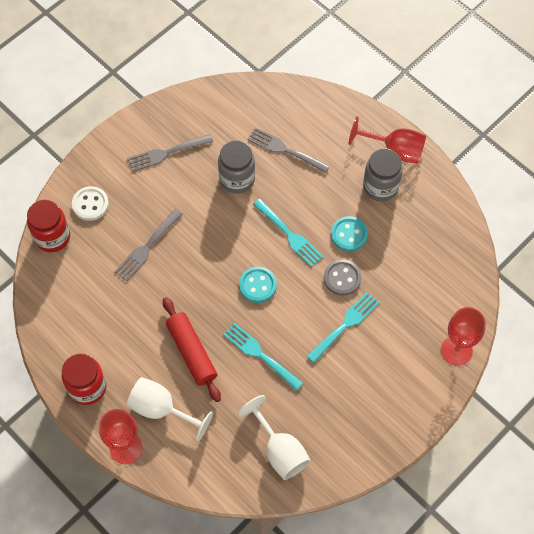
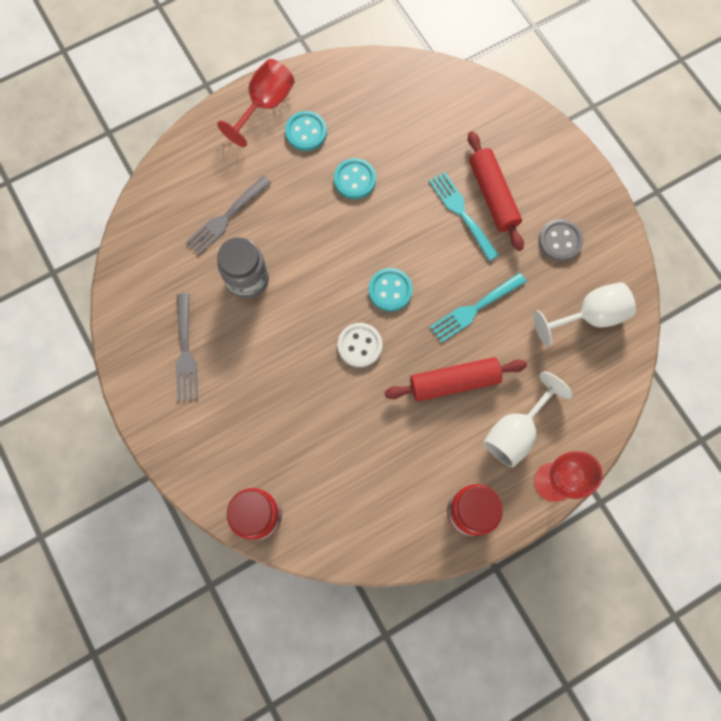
camera: 75 degrees left, 10 degrees up
(90, 204) = (227, 459): white button -> white button (360, 345)
(147, 247) = (306, 403): grey fork -> none
(289, 235) = (337, 240): turquoise fork -> none
(342, 278) = (405, 201): grey button -> grey button (560, 241)
(369, 347) = (492, 196): none -> red rolling pin
(380, 187) = (306, 132): grey jar -> turquoise button
(456, 350) = (516, 115): red goblet -> none

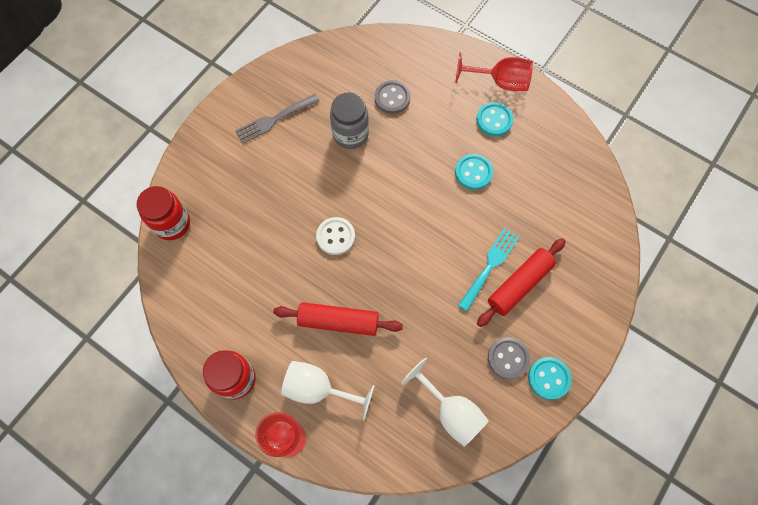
camera: 65 degrees right, 5 degrees down
(226, 218) = (392, 98): grey fork -> grey button
(390, 290) = (393, 239): turquoise button -> turquoise button (549, 378)
(454, 382) = (338, 321): red rolling pin -> red rolling pin turned 45 degrees counterclockwise
(474, 309) = (409, 312): turquoise fork -> none

